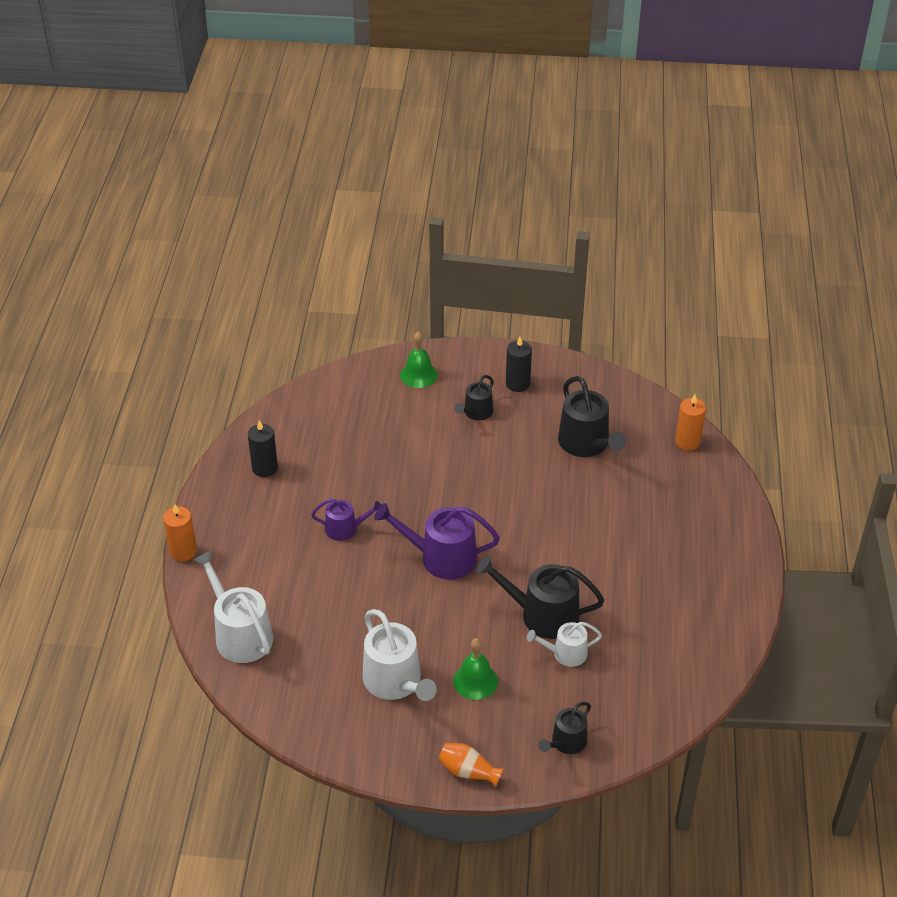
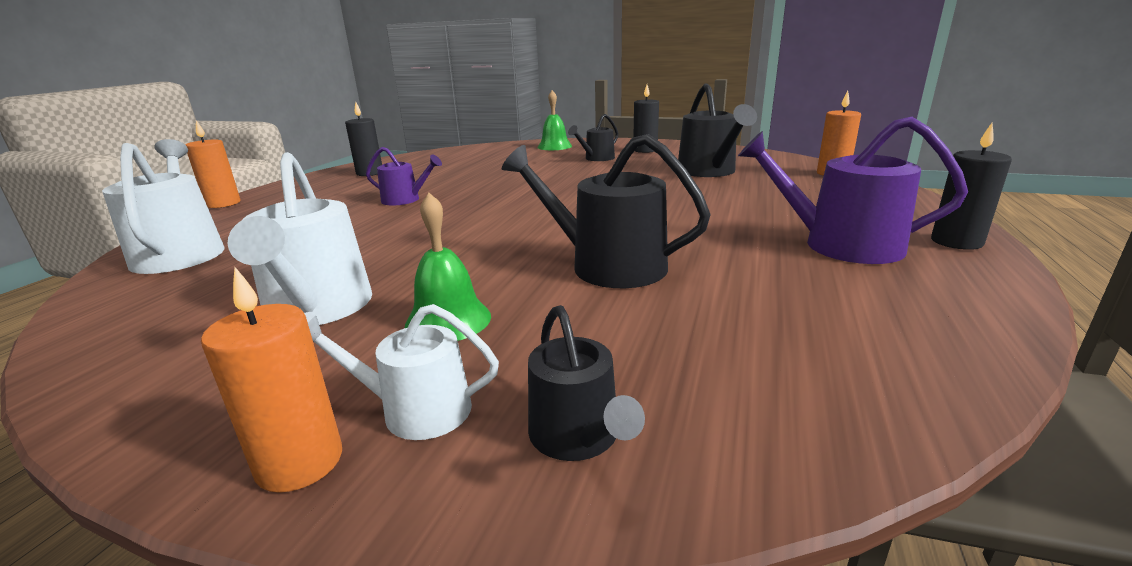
camera: 15 degrees right, 20 degrees down
(441, 557) = (496, 219): purple watering can -> purple watering can (840, 245)
(468, 771) = (300, 462): orange vase -> orange candle
(565, 653) = (630, 304): white watering can -> white watering can (416, 410)
(566, 742) = (578, 437): black watering can -> black watering can turned 75 degrees counterclockwise
(745, 560) = (956, 242): none -> black candle

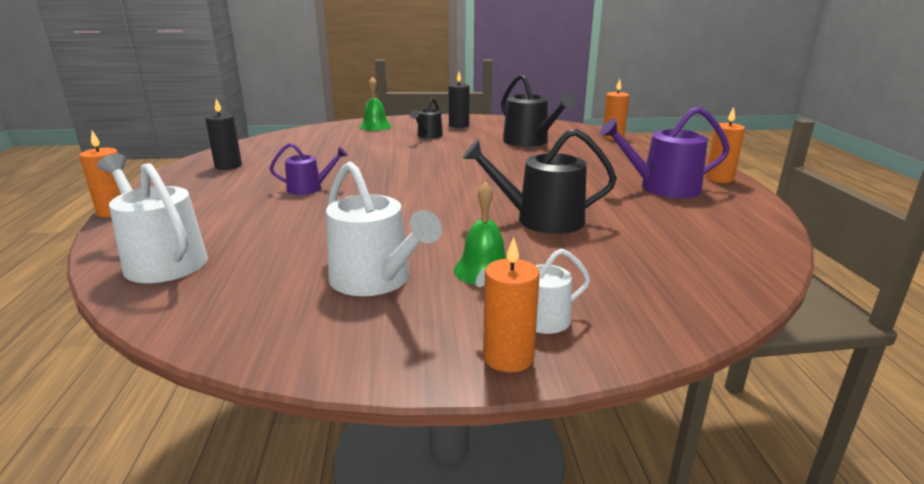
camera: 25 degrees left, 0 degrees up
(578, 437) = (637, 311): black watering can -> none
(956, 242) = (719, 178): black candle -> orange candle

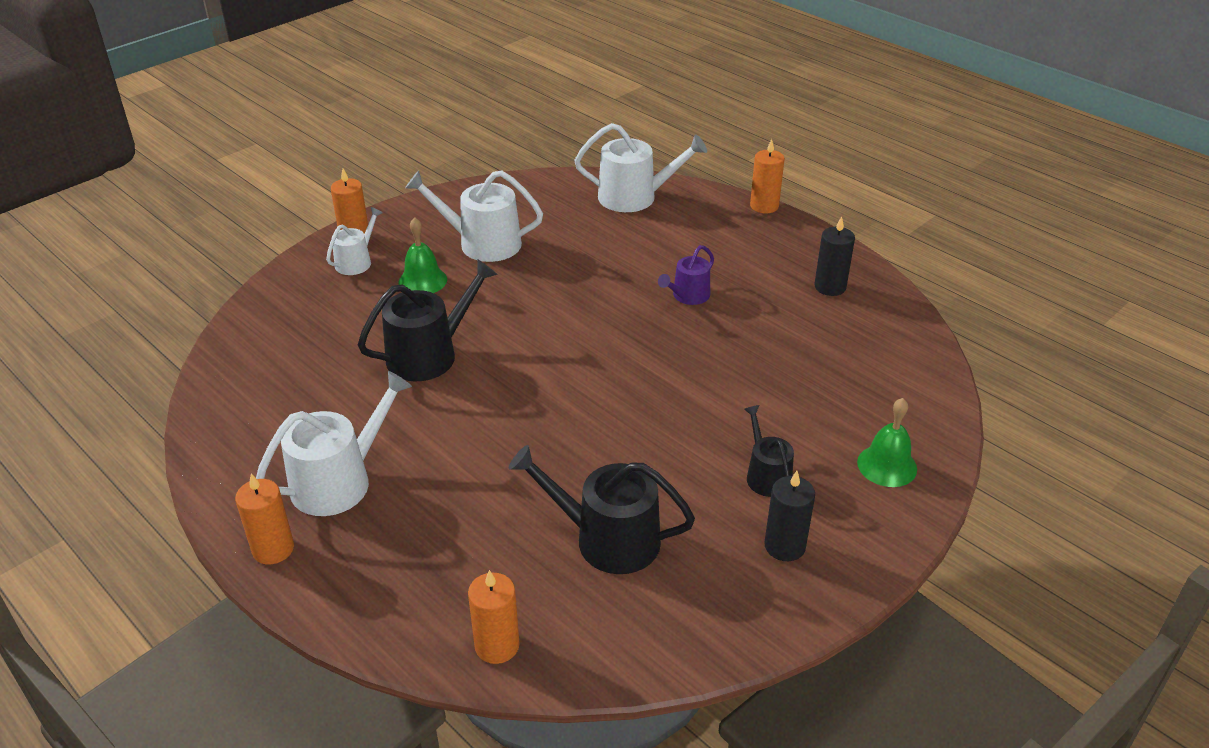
camera: 140 degrees right, 15 degrees up
(662, 188) = (339, 481): purple watering can -> white watering can

